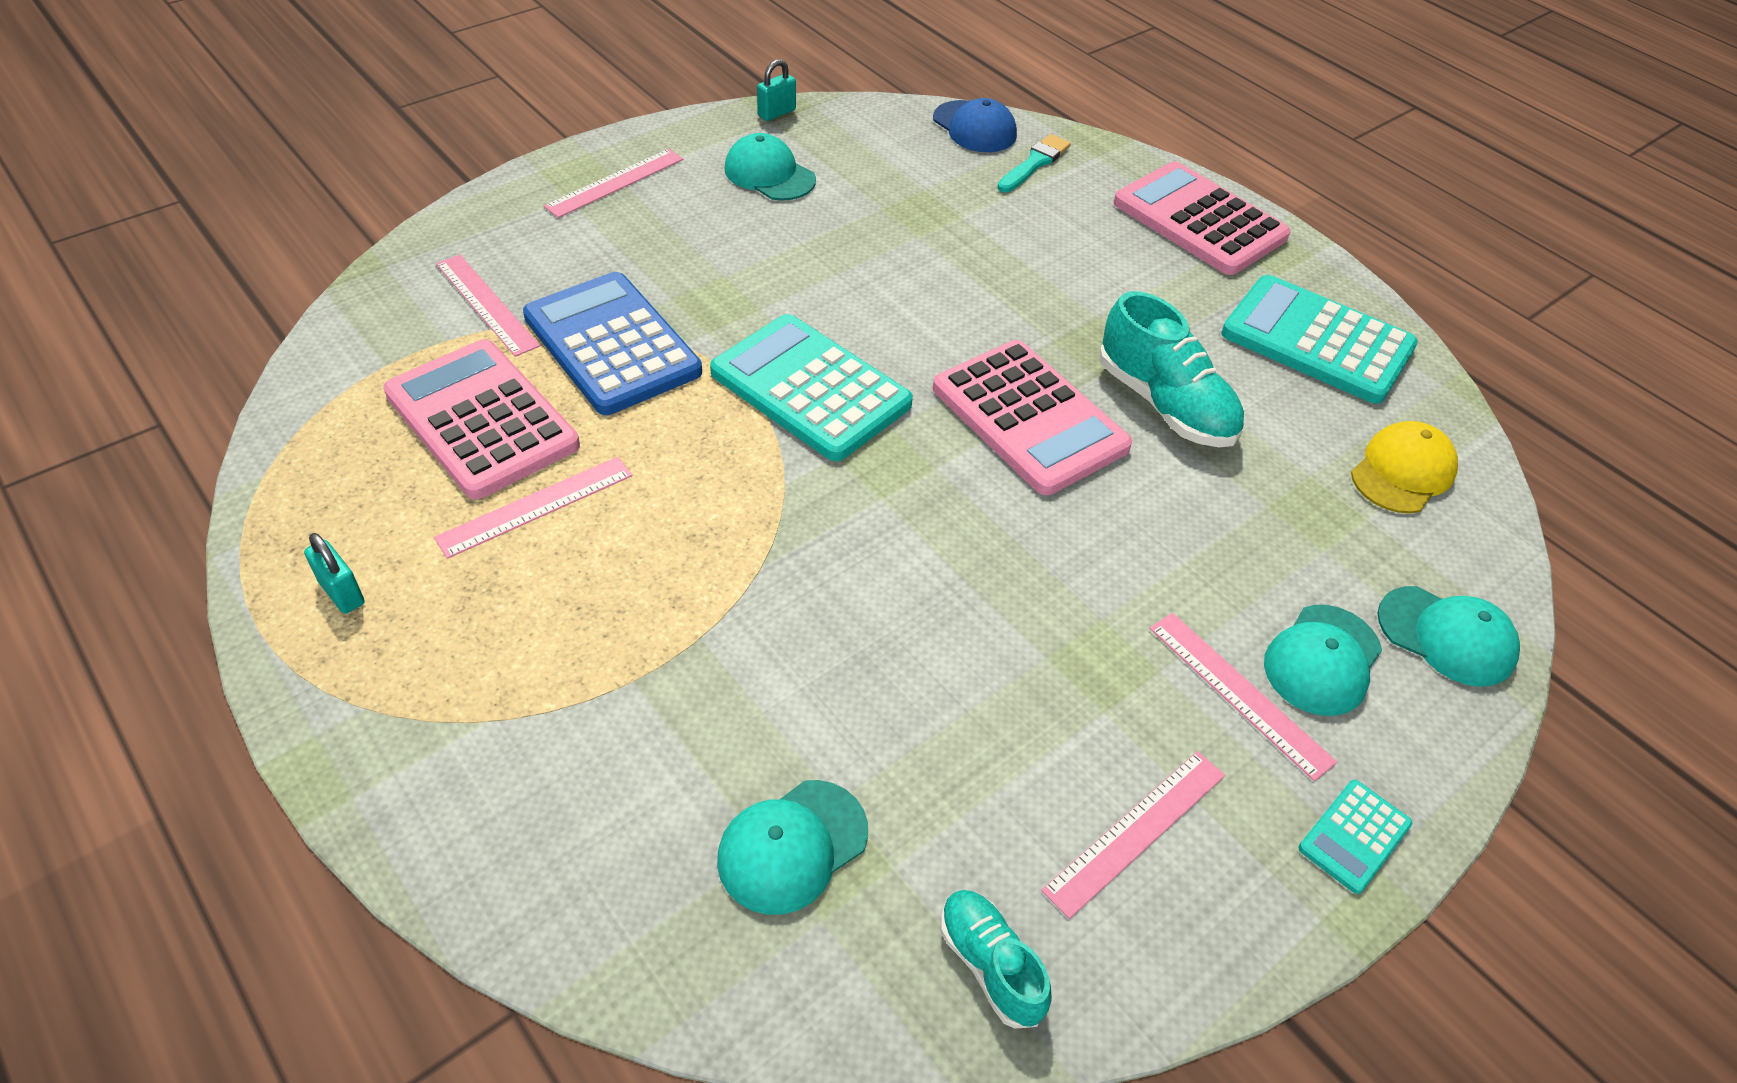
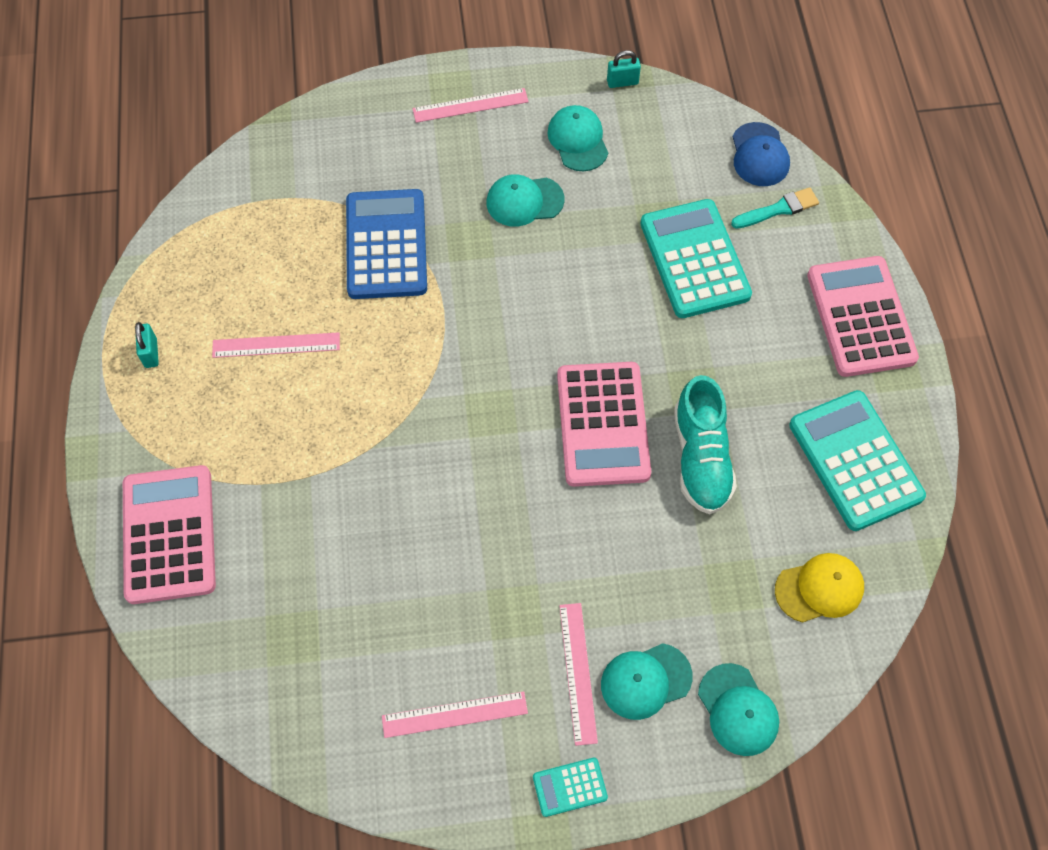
camera: 35 degrees right, 15 degrees up
(481, 420) = (281, 268): pink calculator -> pink calculator (169, 534)
(486, 304) = (332, 178): pink ruler -> none
(792, 846) = (278, 621): turquoise cap -> turquoise cap (524, 201)
(810, 388) = (482, 336): turquoise calculator -> turquoise calculator (694, 259)
(990, 965) = (329, 736): turquoise shoe -> none

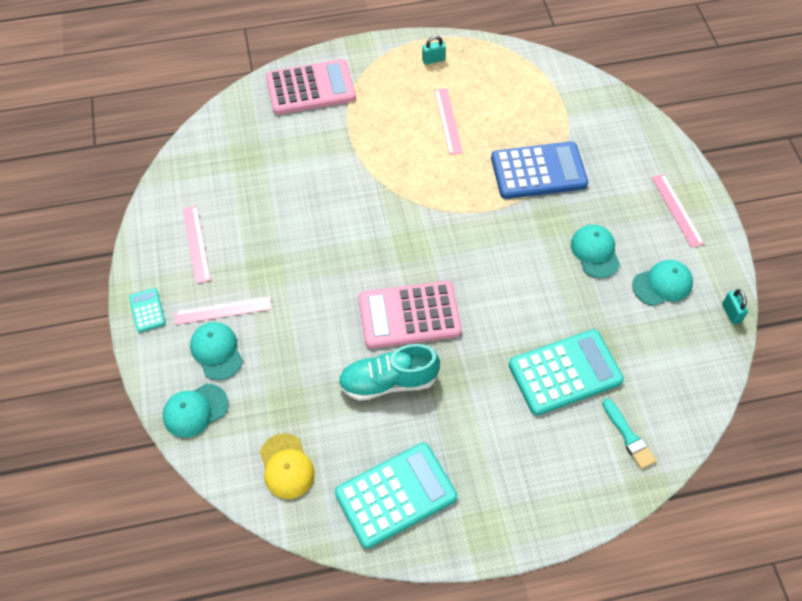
camera: 85 degrees right, 5 degrees down
(759, 155) = (682, 421): blue cap -> none
(860, 317) = (531, 503): pink calculator -> none

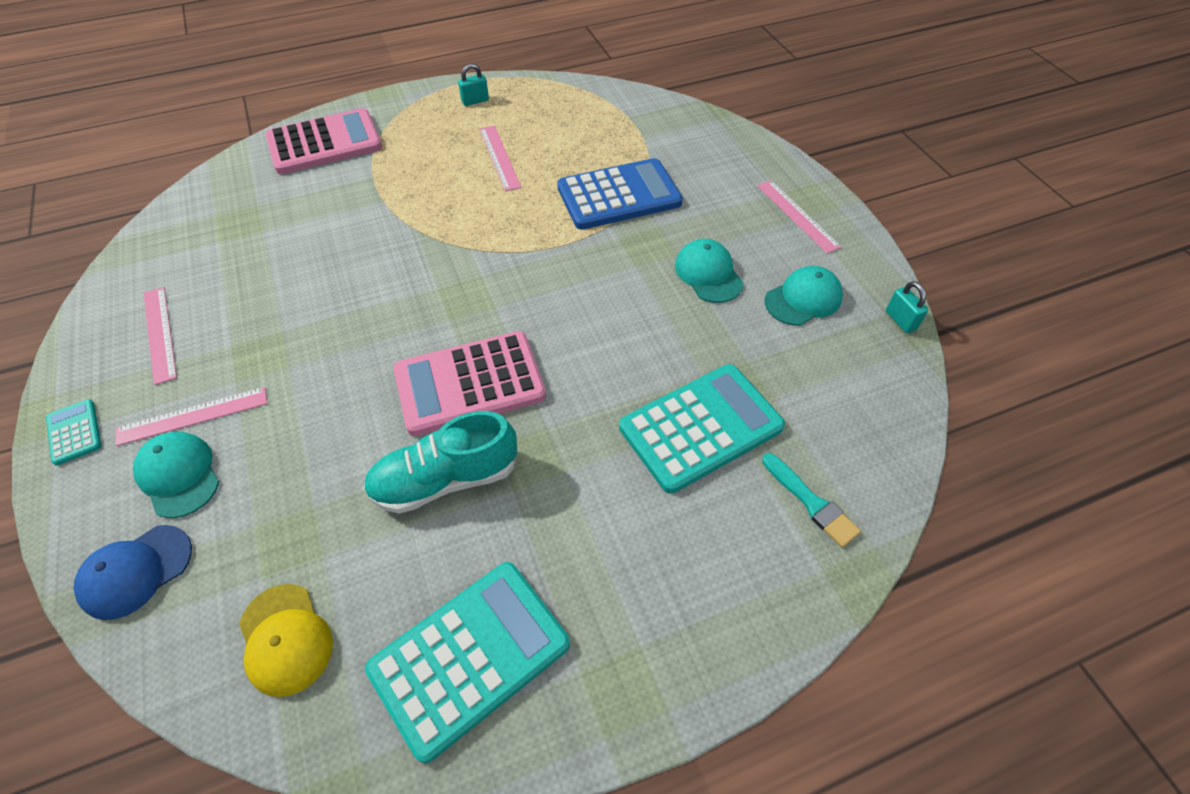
camera: 10 degrees left, 5 degrees down
(195, 410) = (136, 571): turquoise cap -> blue cap

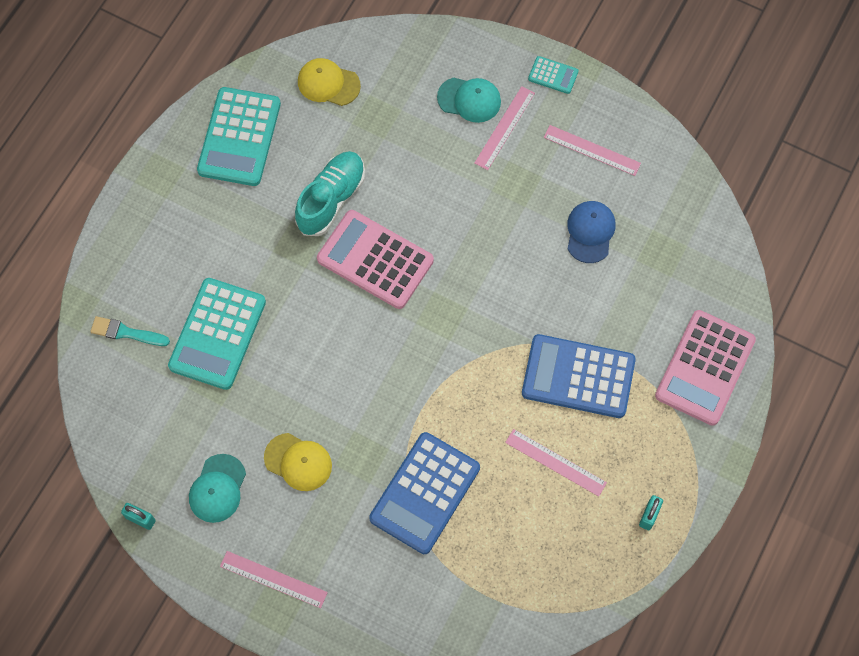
camera: 140 degrees right, 15 degrees up
(136, 571) = (430, 54): blue cap -> blue cap (590, 232)
(415, 191) = (578, 377): none -> blue calculator
(470, 384) = (375, 260): pink calculator -> pink calculator turned 90 degrees counterclockwise
(708, 274) = (298, 462): turquoise cap -> yellow cap

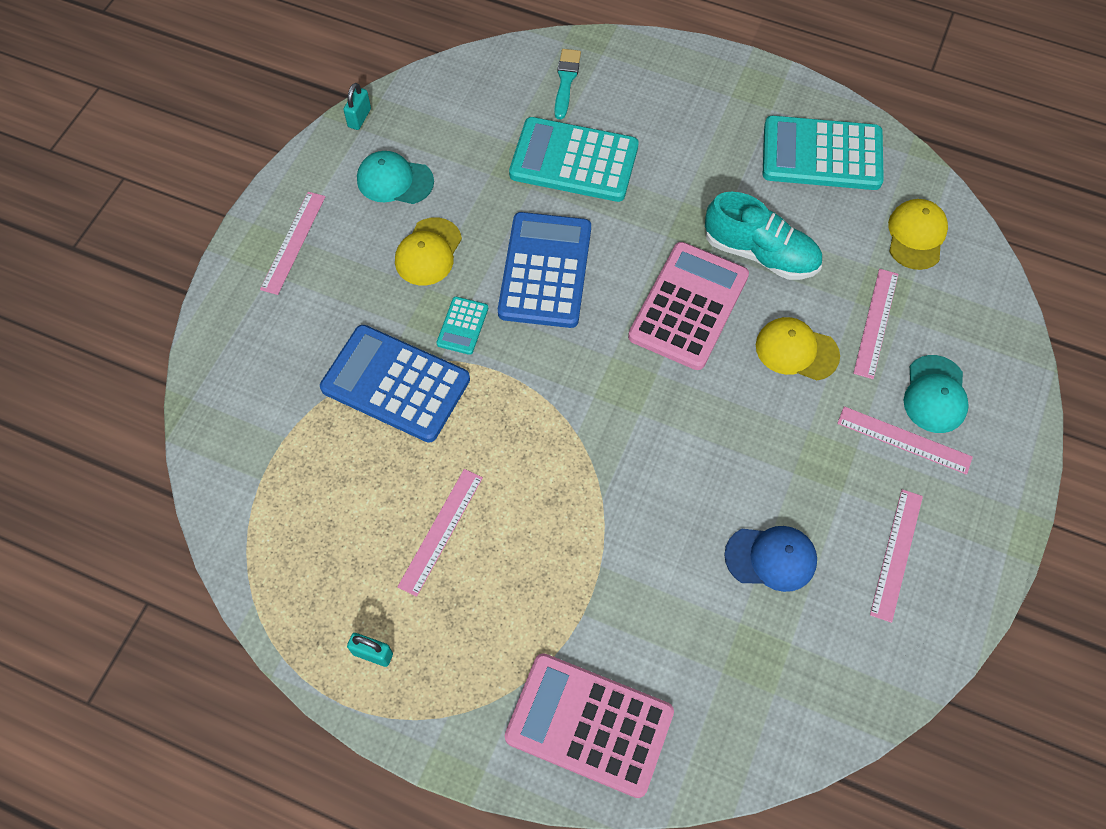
camera: 85 degrees right, 5 degrees down
(404, 127) = (876, 323): none -> pink ruler
(423, 187) = (796, 350): none -> yellow cap
(553, 75) = (1000, 496): turquoise calculator -> turquoise calculator (462, 326)
(578, 377) = (559, 553): blue calculator -> blue calculator (545, 270)

